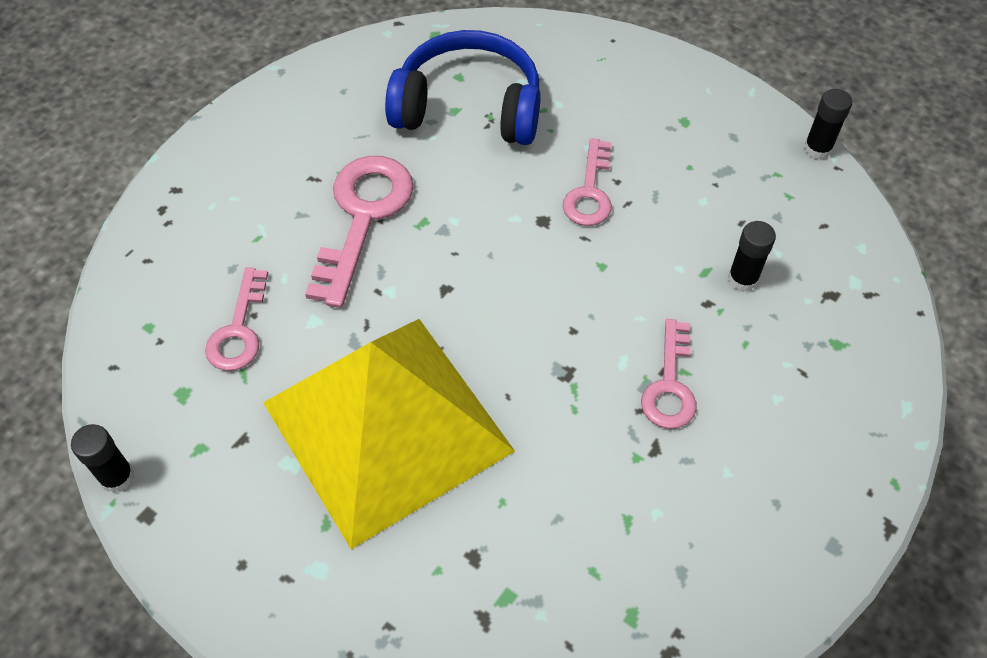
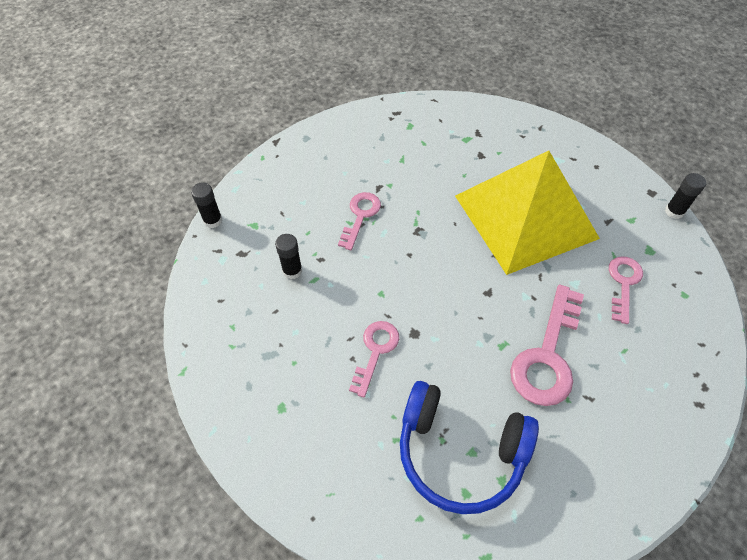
camera: 170 degrees left, 0 degrees up
(817, 149) = (190, 363): black glue stick -> black glue stick (213, 220)

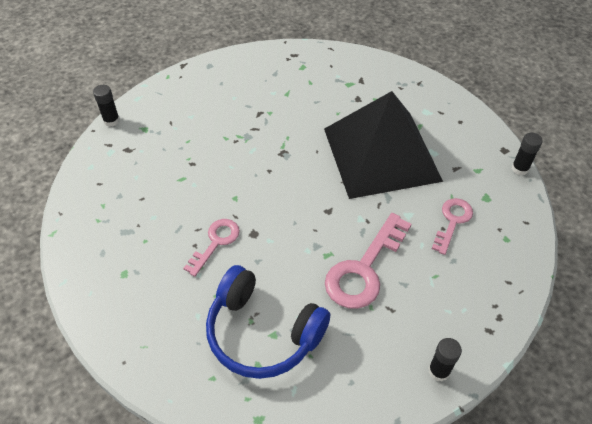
camera: 10 degrees right, 5 degrees down
(292, 270) = (165, 169): black glue stick -> black glue stick (439, 371)
(360, 216) = (236, 134): pink key -> none
(525, 216) = (381, 154): yellow pyramid -> black pyramid

